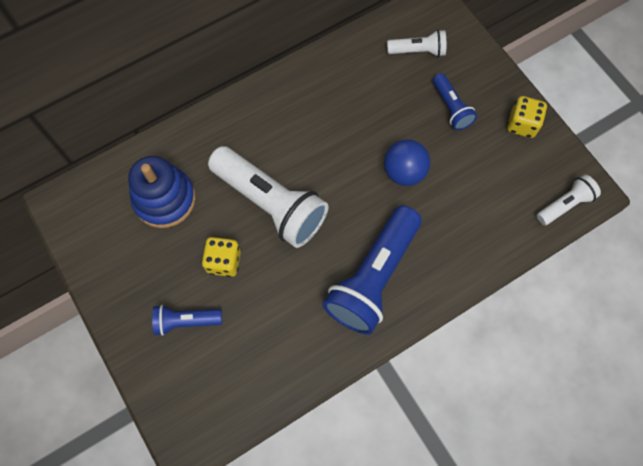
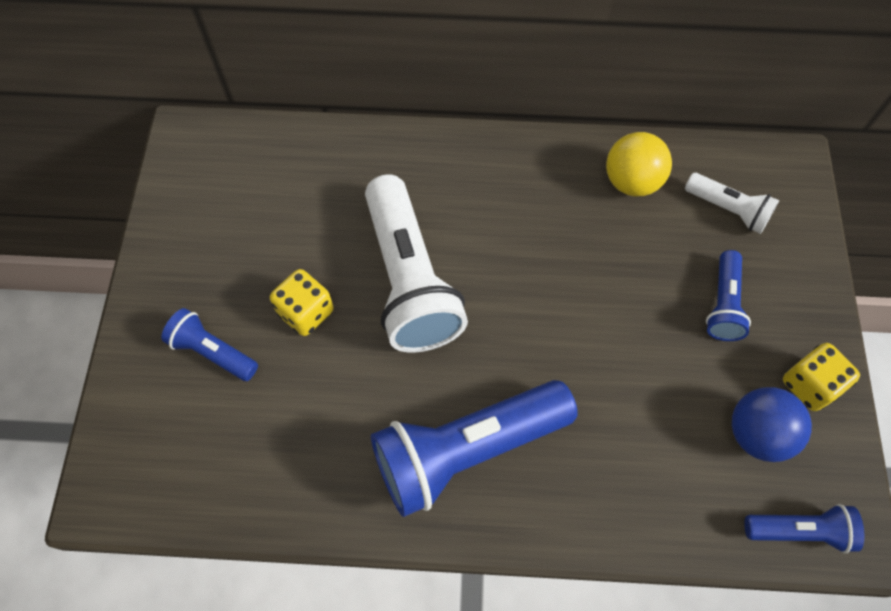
camera: 35 degrees right, 5 degrees down
(164, 199) = (296, 200): blue stacking toy -> none
(355, 66) = (631, 182): none -> yellow ball
(404, 172) = (602, 346): blue ball -> blue ball (757, 433)
(565, 204) = (799, 531): white flashlight -> blue flashlight

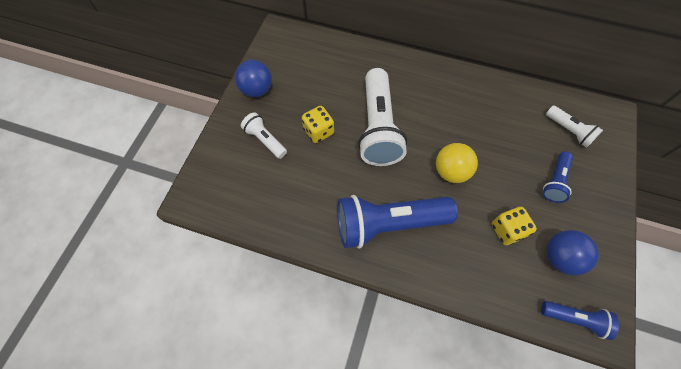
camera: 15 degrees right, 0 degrees up
(173, 260) = (257, 90): none -> blue ball
(213, 351) = (265, 140): blue flashlight -> white flashlight
(631, 182) = (515, 104): yellow ball -> yellow ball (451, 171)
(809, 385) = (598, 238): yellow dice -> yellow dice (507, 230)

